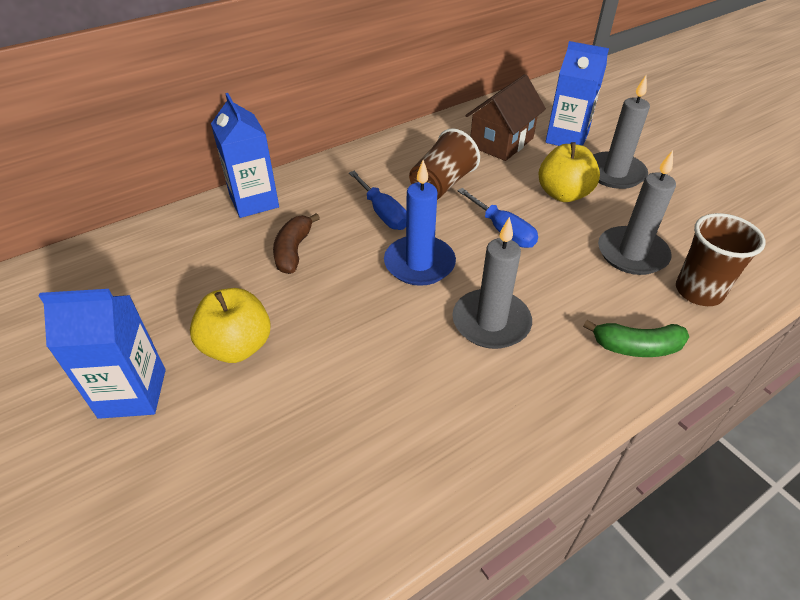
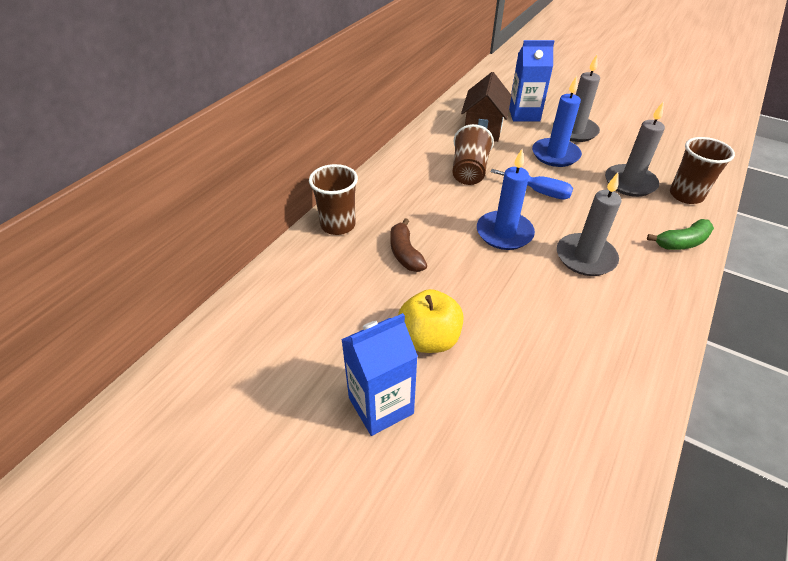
camera: 25 degrees left, 0 degrees up
(254, 201) = (338, 225): blue carton -> brown cup
(383, 213) = (446, 204): blue screwdriver -> none
(563, 194) = (555, 155): yellow apple -> blue candle

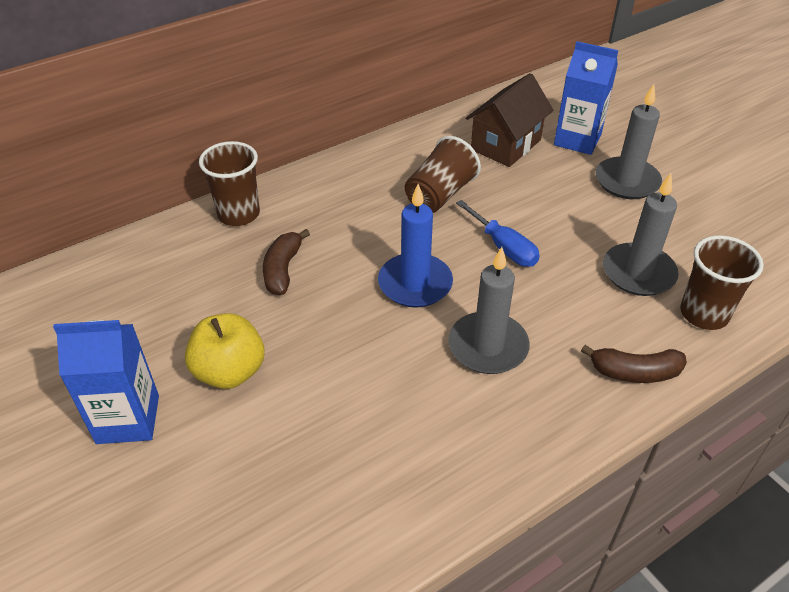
camera: 25 degrees right, 0 degrees up
(555, 155) = (570, 206): blue candle -> none
(682, 242) = (635, 372): green banana -> brown banana

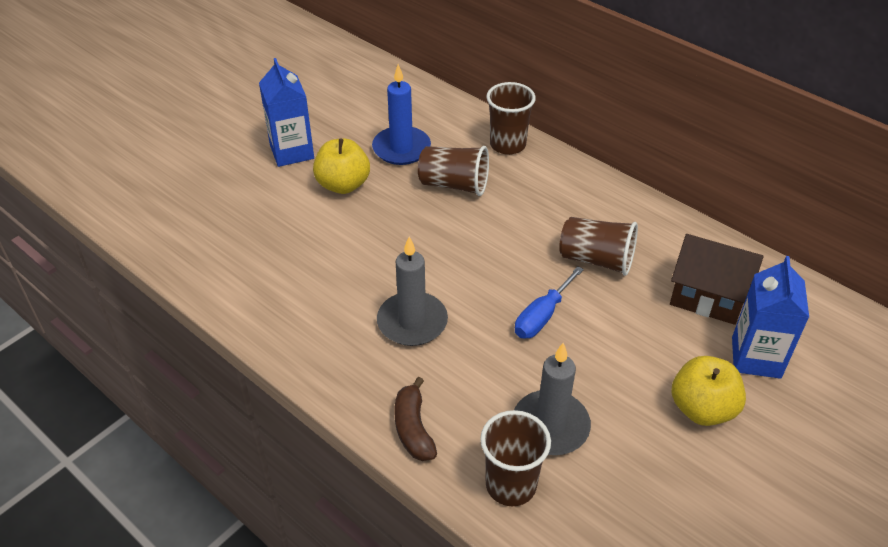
camera: 75 degrees right, 0 degrees up
(283, 270) = (454, 185): brown banana -> brown cup
(415, 284) = (469, 264): blue candle -> blue candle (401, 148)
(627, 181) = (702, 409): grey candle -> yellow apple

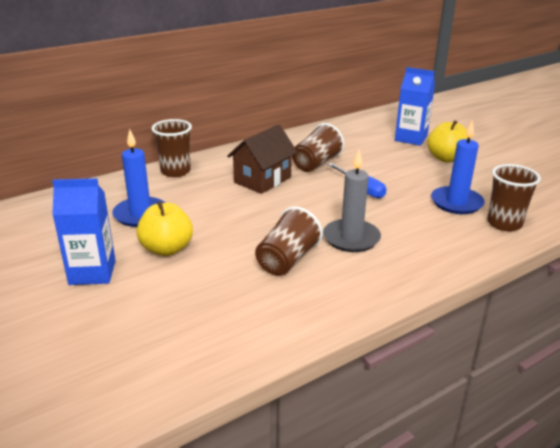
camera: 75 degrees left, 15 degrees down
(413, 428) = (457, 252): brown banana -> none
(454, 185) = (206, 199): brown cup -> brown cup (287, 260)
(550, 426) = (456, 203): grey candle -> blue candle
(707, 297) = (361, 140): brown house -> brown house (262, 180)

